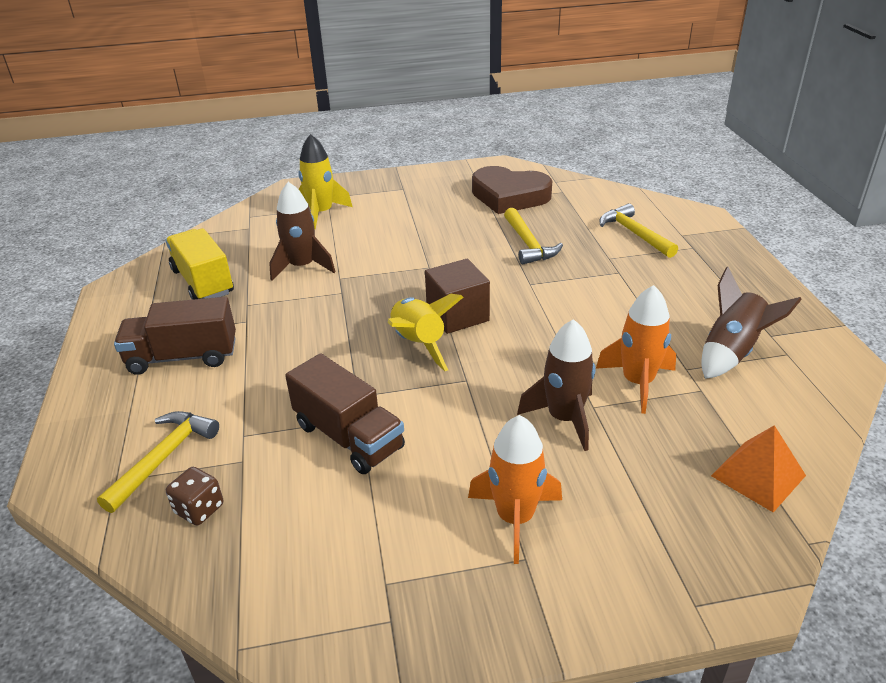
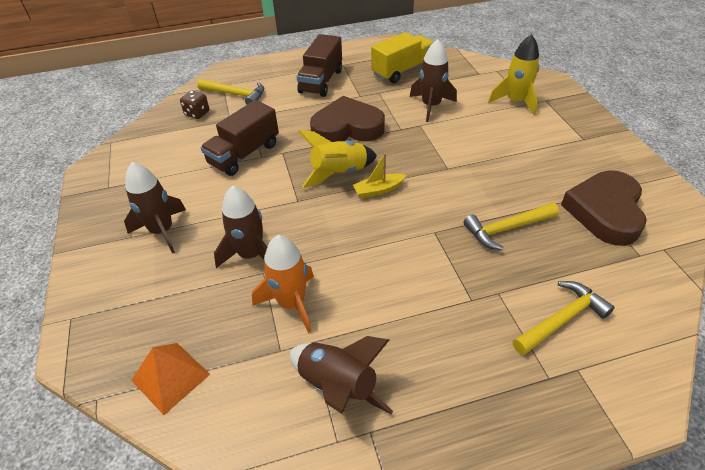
camera: 85 degrees right, 10 degrees up
(183, 357) = (321, 81): brown truck -> brown truck turned 150 degrees counterclockwise
(321, 334) = (347, 128): none -> brown heart
(457, 315) = (378, 190): brown cube -> yellow boat
(515, 518) = (162, 231): orange rocket -> brown rocket

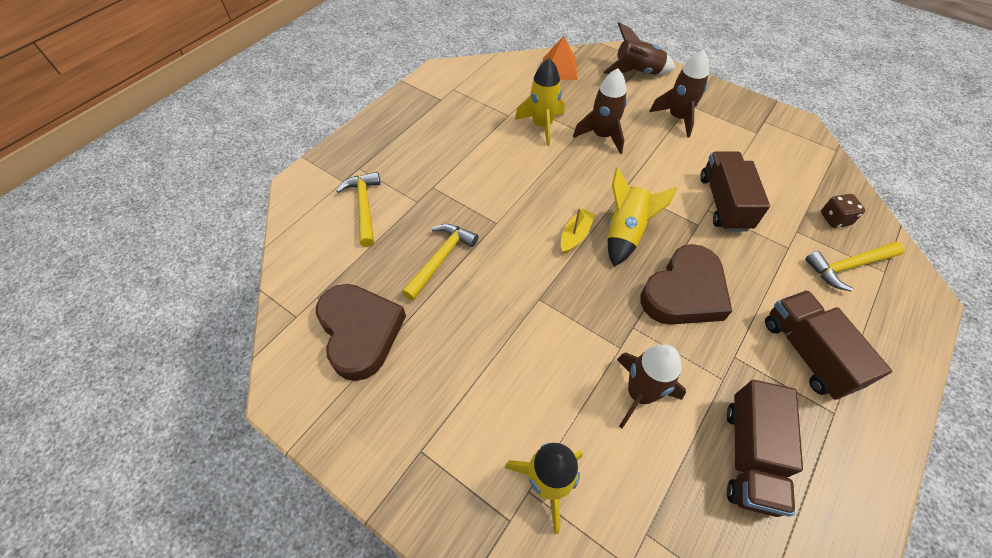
camera: 140 degrees right, 10 degrees up
(291, 303) = (542, 125): orange rocket -> yellow rocket
(338, 386) = (474, 106): brown rocket -> brown rocket (637, 72)
(402, 70) = (750, 455): yellow truck -> brown truck
(562, 319) = (364, 207): yellow hammer -> yellow hammer turned 150 degrees clockwise

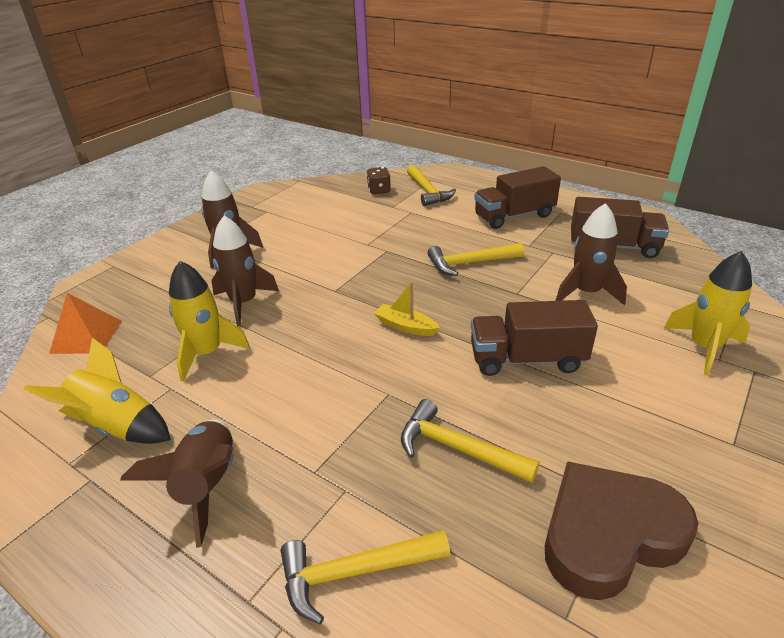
camera: 90 degrees left, 20 degrees down
(626, 232) = (399, 292): yellow rocket -> yellow rocket (116, 425)
(637, 72) = (133, 273): brown rocket -> brown rocket (207, 485)
(684, 292) = (469, 263): brown heart -> yellow hammer
(724, 203) = (359, 235): brown truck -> brown truck (526, 359)

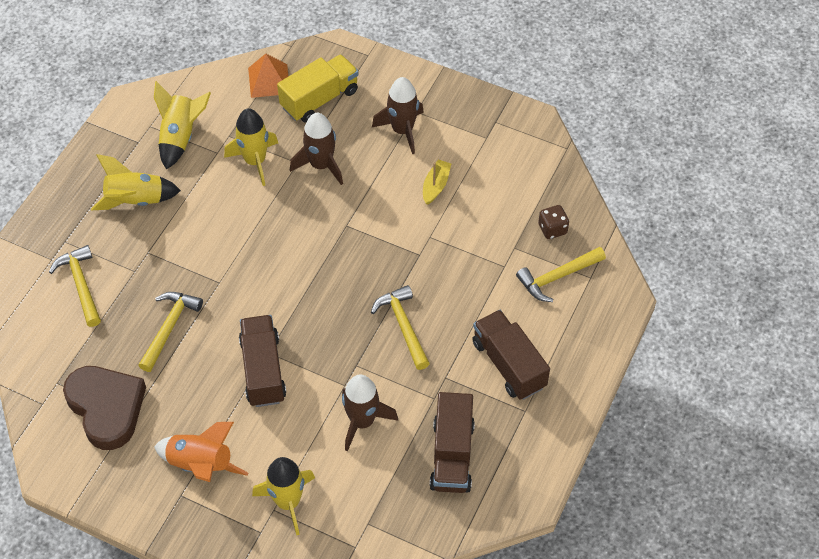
camera: 80 degrees right, 20 degrees up
(148, 299) = (319, 99): none -> yellow truck
(207, 485) = (135, 200): brown rocket -> yellow rocket
(405, 326) = (298, 284): yellow boat -> yellow boat (435, 186)
(679, 421) = (201, 465): none -> orange rocket

